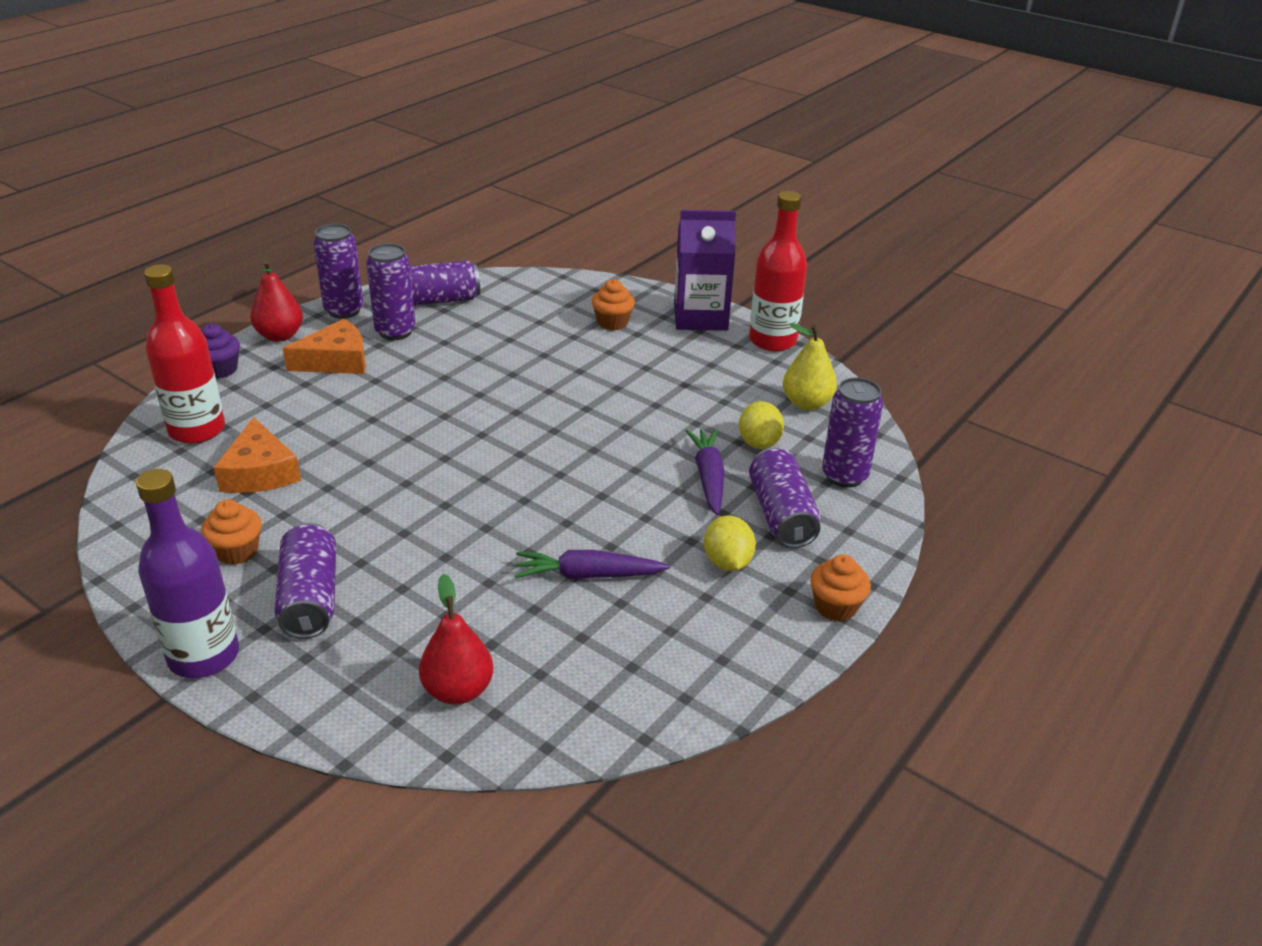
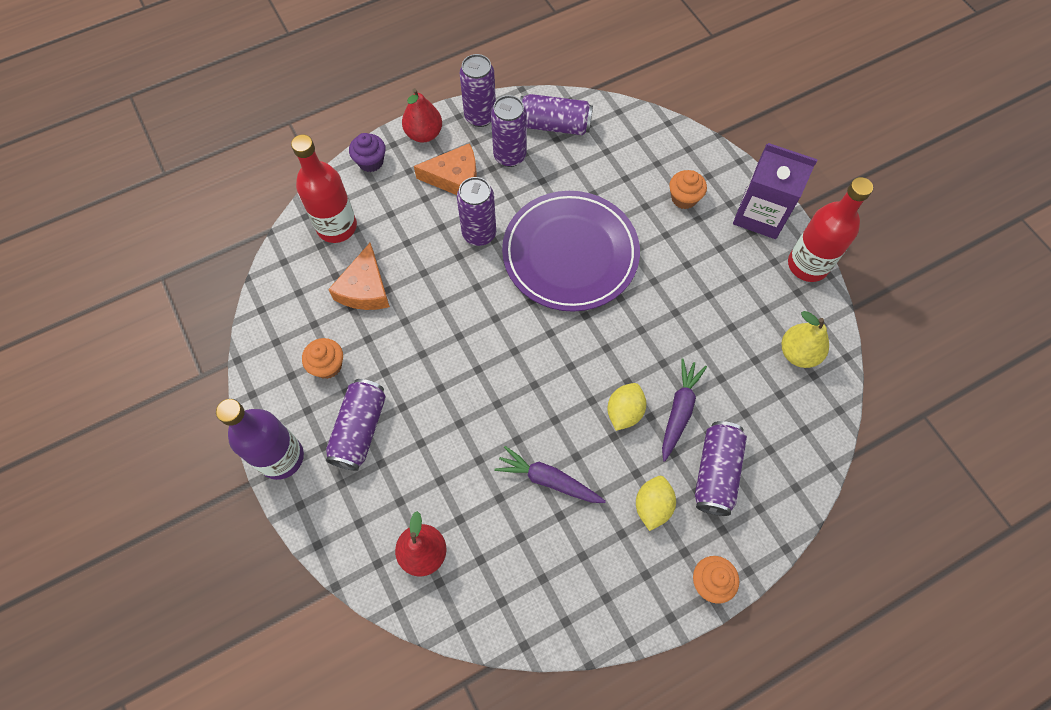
camera: 25 degrees right, 30 degrees up
(508, 388) = (570, 254): none -> purple plate
(759, 443) = (736, 386): yellow lemon -> yellow lemon (624, 412)
(844, 476) = (786, 448): purple can -> purple can (479, 234)

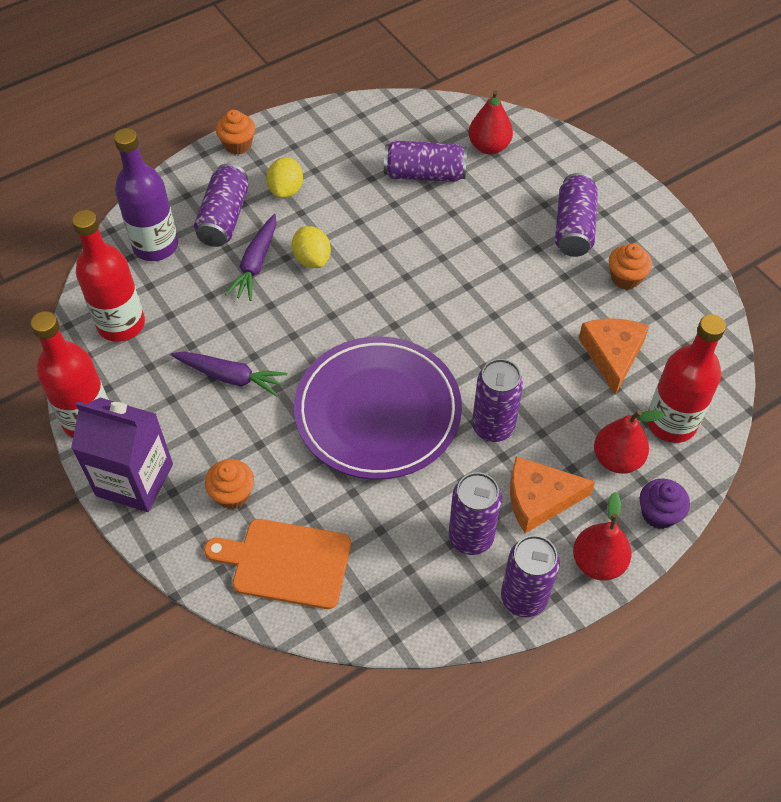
camera: 175 degrees right, 10 degrees down
(281, 457) = (641, 202): purple bottle -> purple bottle (155, 246)
(388, 202) = (617, 459): none -> red pear
(548, 480) = (384, 202): purple carrot -> purple carrot (230, 377)
(554, 125) = (413, 592): purple can -> purple can (424, 174)
(624, 412) = (312, 259): yellow lemon -> yellow lemon turned 45 degrees counterclockwise
(642, 149) = (286, 563): none -> orange cutting board
(798, 353) = (121, 324): yellow pear -> red bottle

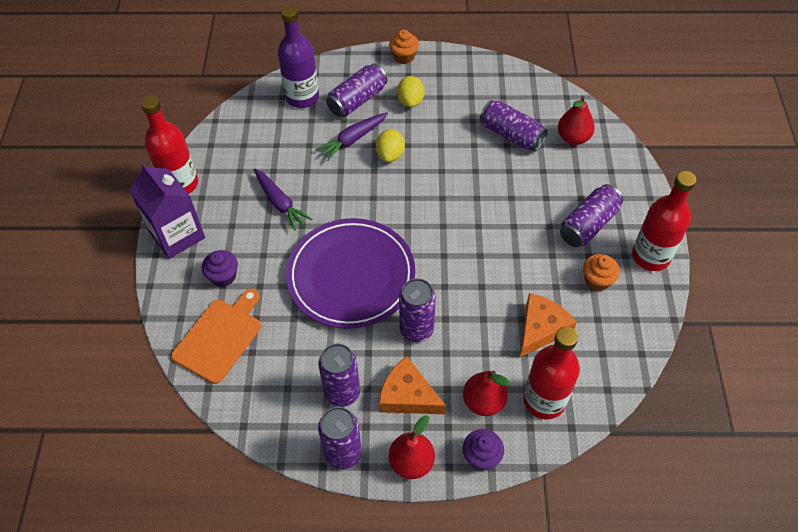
camera: 35 degrees right, 0 degrees up
(121, 324) = (244, 136): red bottle -> red bottle (650, 256)
(232, 494) = (223, 276): orange cupcake -> purple cupcake
(286, 190) = (410, 101): yellow lemon -> yellow lemon turned 45 degrees counterclockwise
(286, 563) = (219, 337): orange cutting board -> orange cutting board turned 75 degrees clockwise

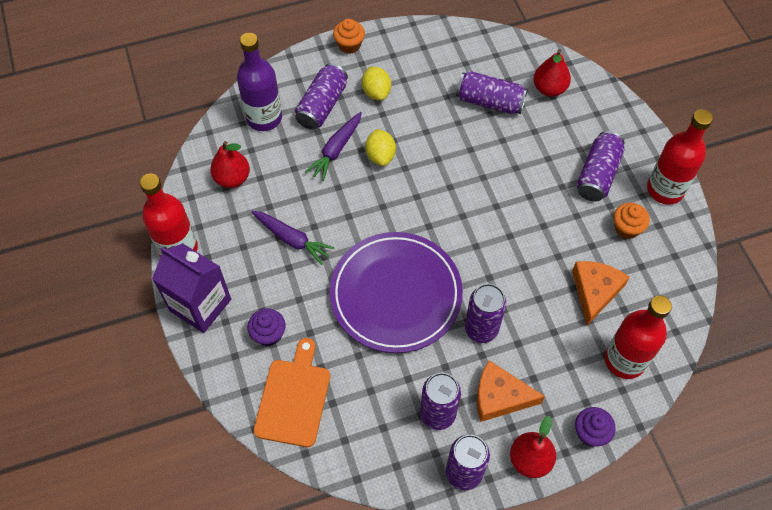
camera: 20 degrees left, 5 degrees up
(483, 401) = (571, 379): red pear -> red pear (232, 178)

